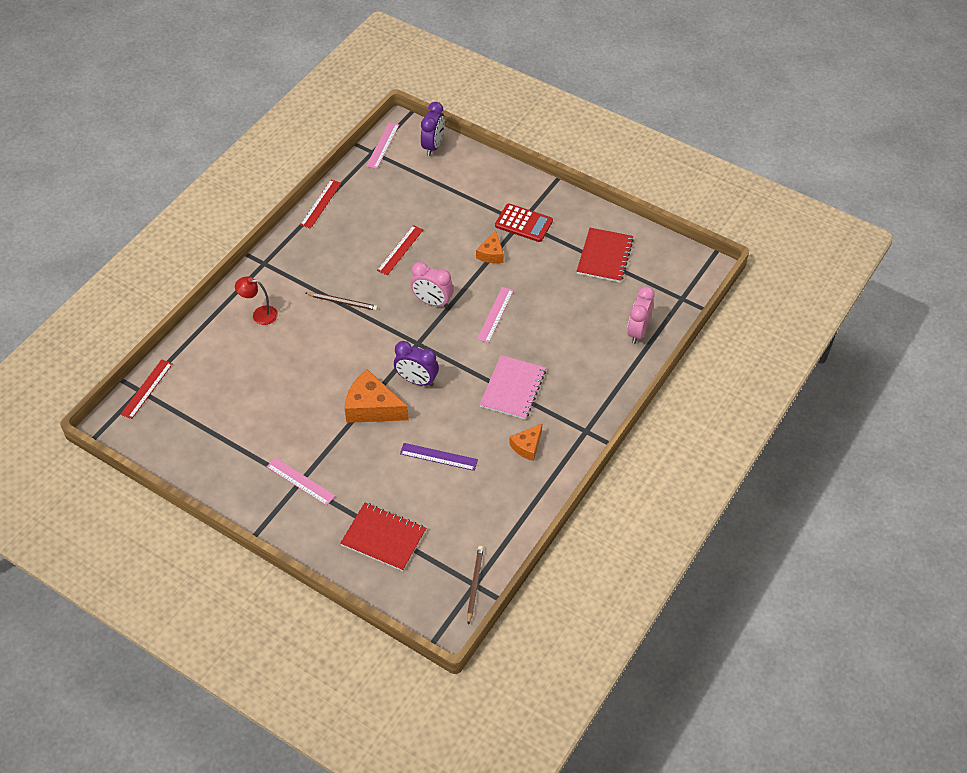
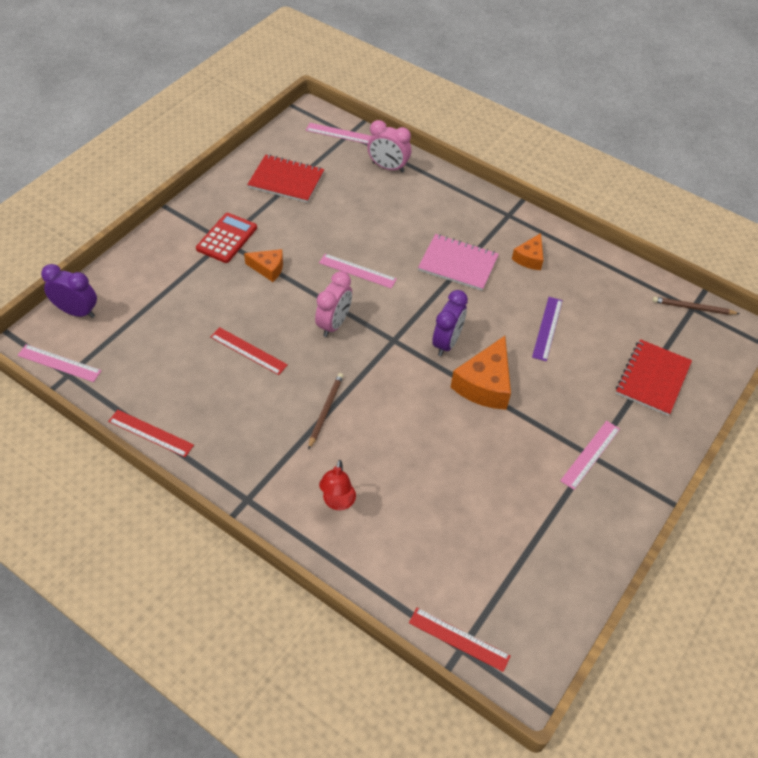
camera: 90 degrees left, 0 degrees up
(527, 446) = (529, 258): orange cheese -> orange cheese turned 75 degrees clockwise
(680, 292) = (341, 134): none -> pink ruler

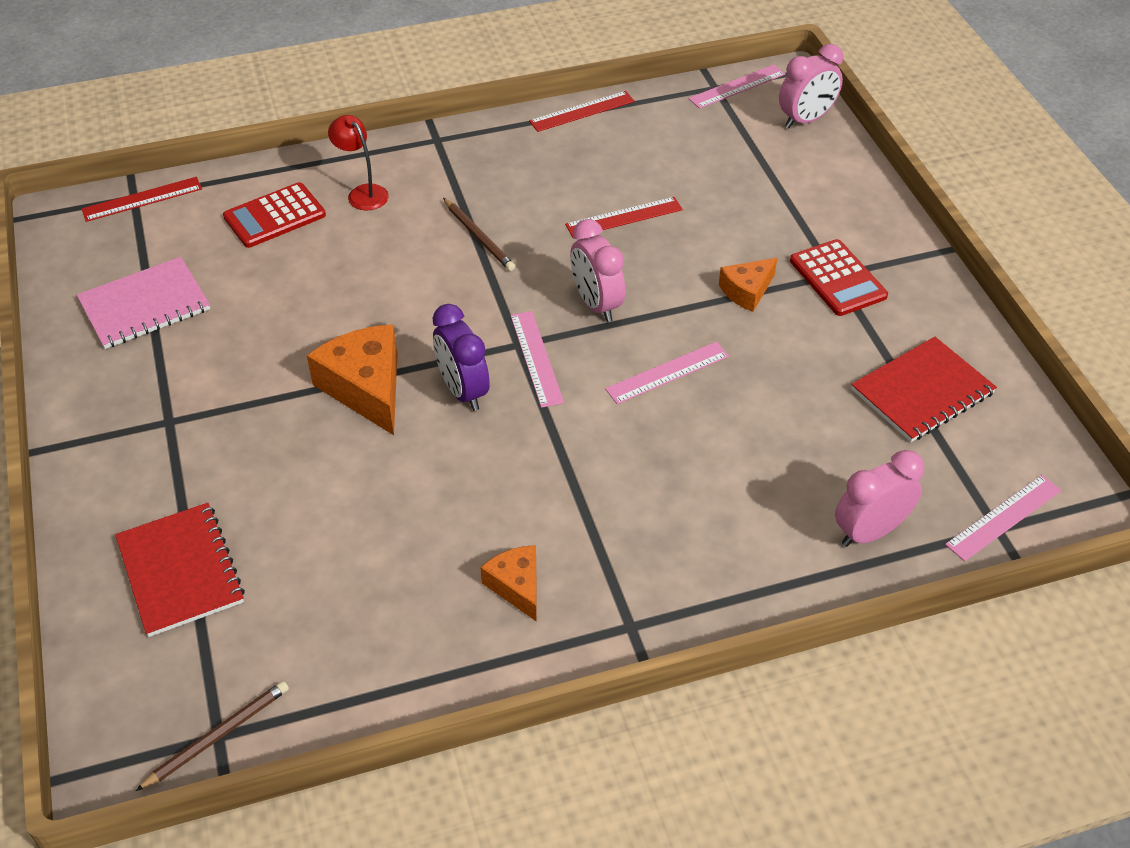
camera: 130 degrees right, 5 degrees down
(77, 311) = (805, 120): purple clock -> pink clock
(402, 537) = (274, 216): none -> red calculator
(458, 264) = (584, 489): pink notebook -> pink notebook (145, 305)
(547, 328) = (377, 512): purple ruler -> none
(590, 454) = (172, 420): pink ruler -> pink ruler (536, 358)

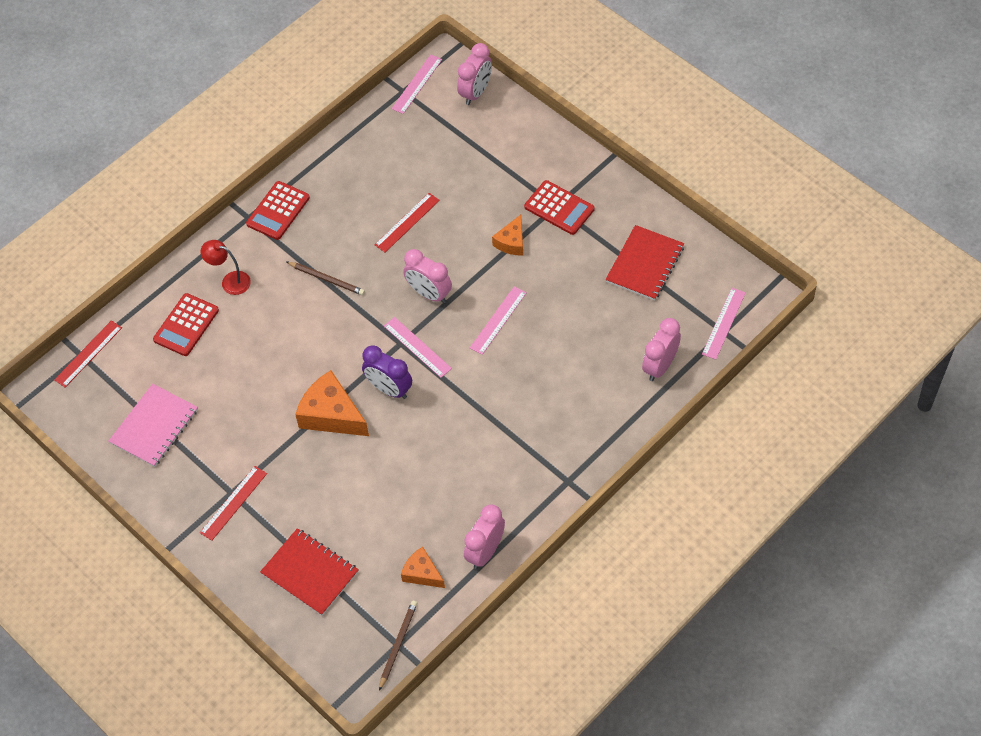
camera: 25 degrees left, 10 degrees up
(440, 666) = (485, 551): none -> pink clock
(476, 146) = (278, 211): none -> red calculator
(516, 586) = (496, 489): orange cheese -> orange cheese (422, 573)
(582, 111) = (328, 151): red ruler -> red ruler (233, 503)

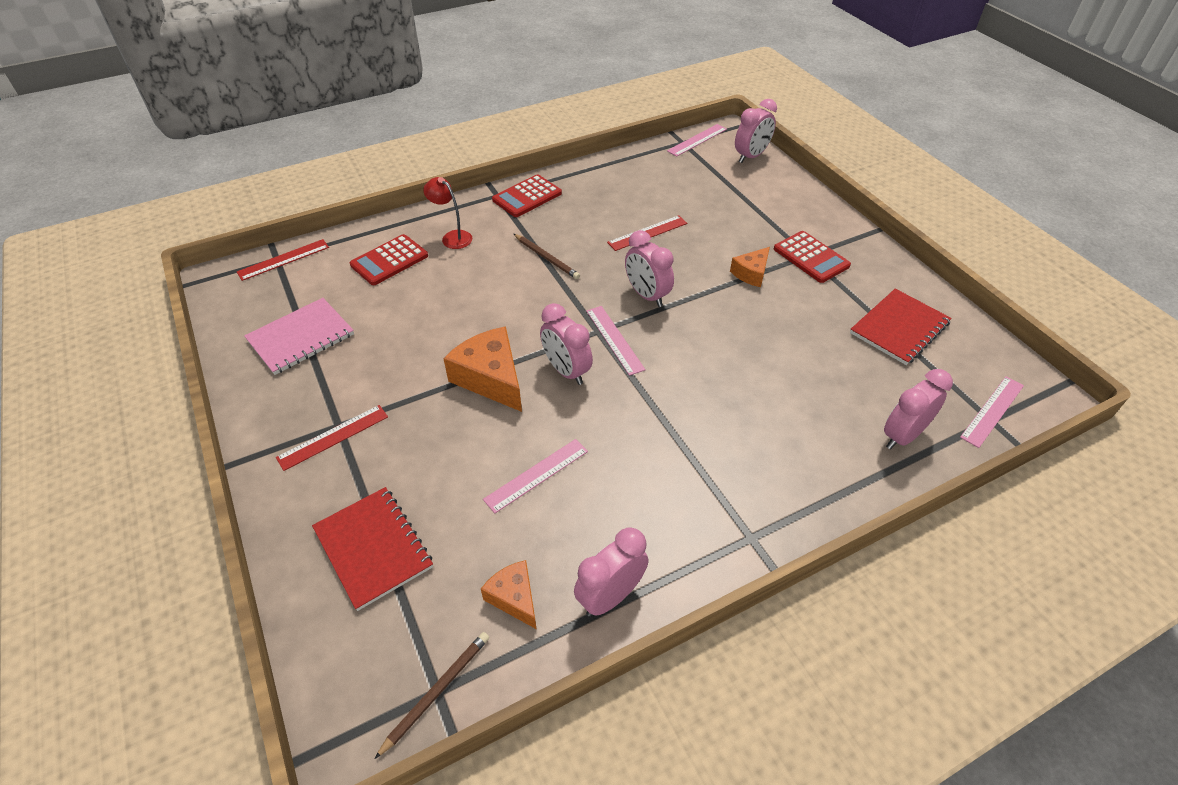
camera: 15 degrees right, 10 degrees down
(389, 389) = (566, 371): purple clock -> pink clock
(498, 320) = (714, 338): pink ruler -> pink ruler (536, 475)

